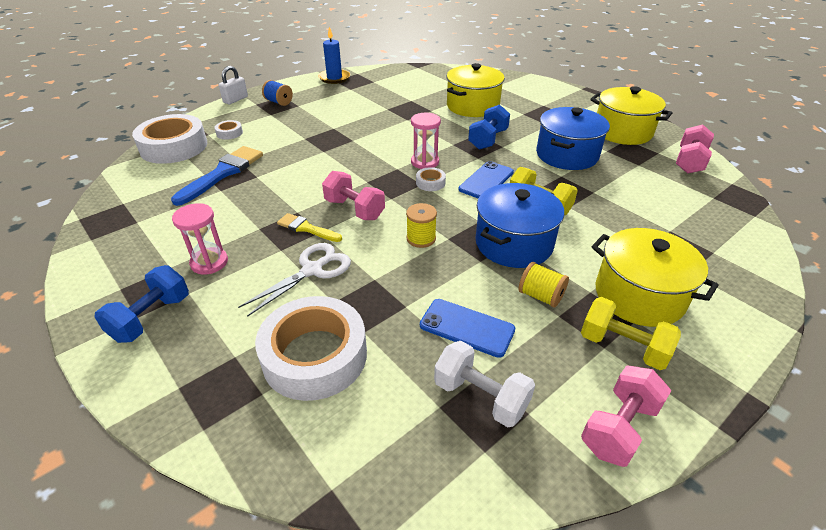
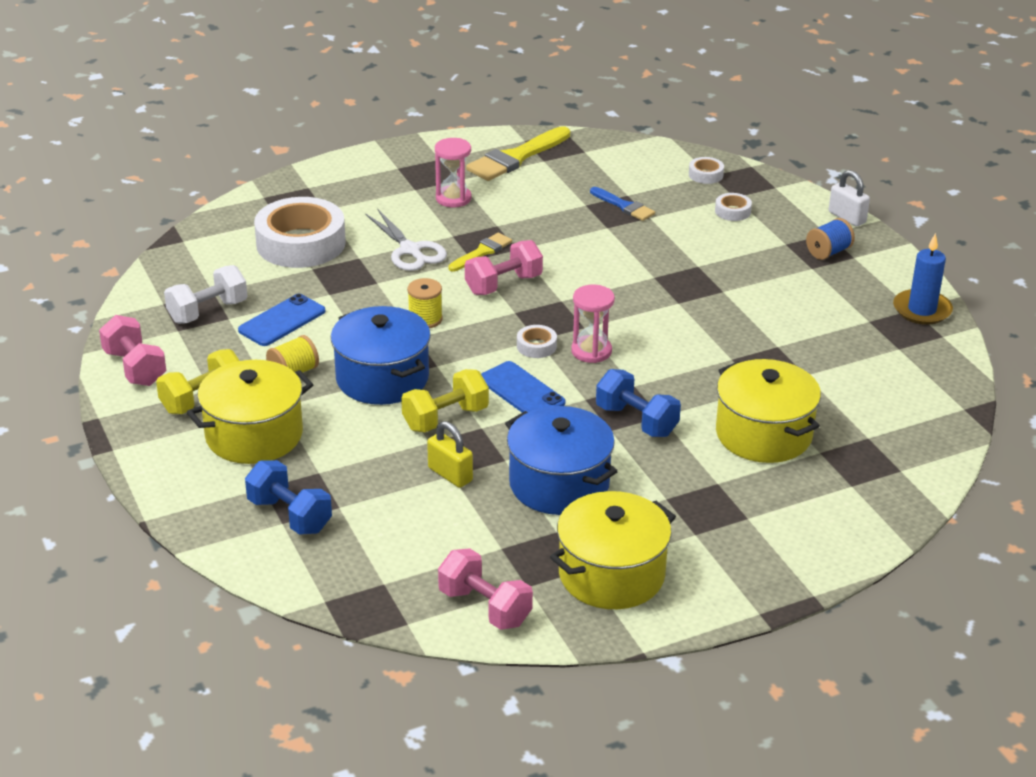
camera: 105 degrees right, 5 degrees down
(128, 238) = (516, 157): none -> yellow brush
(151, 318) = (392, 174): blue dumbbell -> blue dumbbell (289, 515)
(174, 147) = (705, 175): white tape -> white tape, size x0.42
(223, 173) = (624, 206): blue brush -> blue brush, size x0.57
(594, 192) = (450, 474): none -> yellow padlock

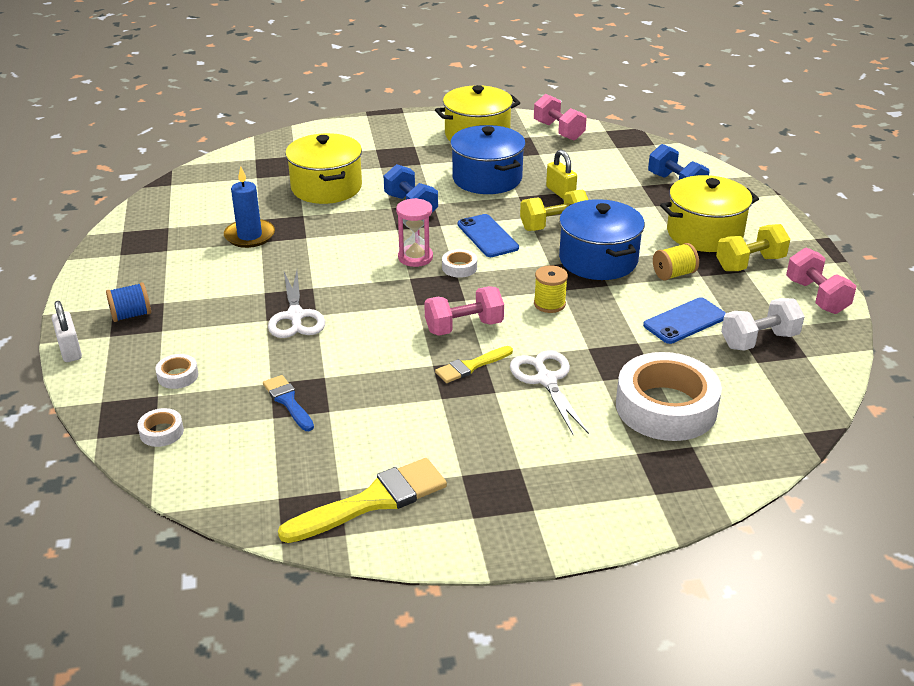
camera: 165 degrees left, 0 degrees up
(453, 198) = (477, 444): pink hourglass -> none
(672, 272) = (295, 316): none -> white scissors
(922, 310) = (113, 252): blue candle -> blue candle (249, 236)

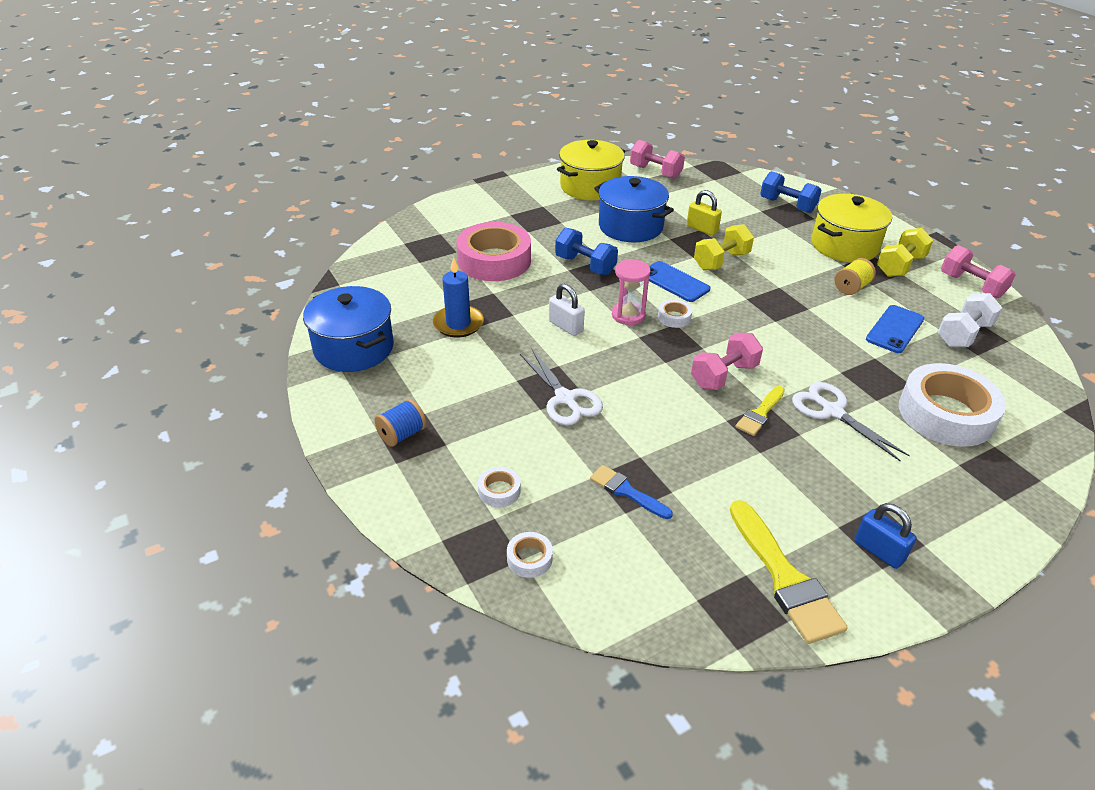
camera: 20 degrees left, 5 degrees up
(70, 350) = (366, 489): white padlock -> white padlock (565, 326)
(326, 187) = (494, 260): yellow pot -> pink tape
(372, 501) = (784, 577): yellow brush -> yellow brush turned 120 degrees clockwise
(482, 503) = (879, 551): none -> blue padlock
(549, 304) = (776, 337): yellow spool -> none
(598, 260) = (782, 286): blue pot -> blue pot (354, 348)

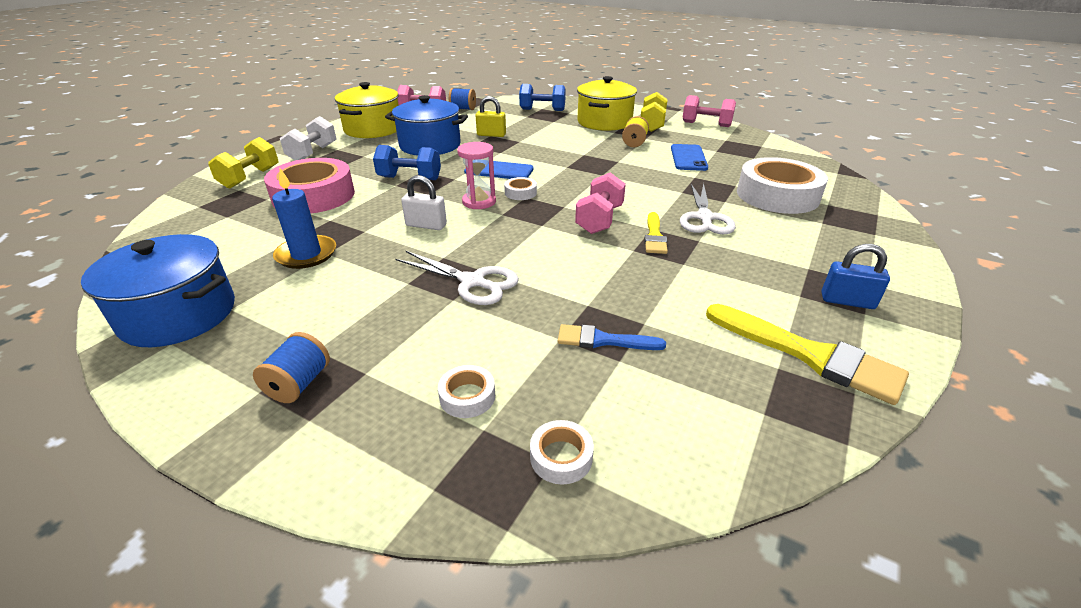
camera: 30 degrees left, 5 degrees down
(700, 180) = (463, 109): none -> blue spool
(721, 261) = (525, 150): yellow dumbbell -> yellow dumbbell (250, 178)
(832, 411) = (704, 218): white scissors -> white scissors turned 105 degrees counterclockwise
(963, 334) = (732, 149): white dumbbell -> white dumbbell (313, 153)

